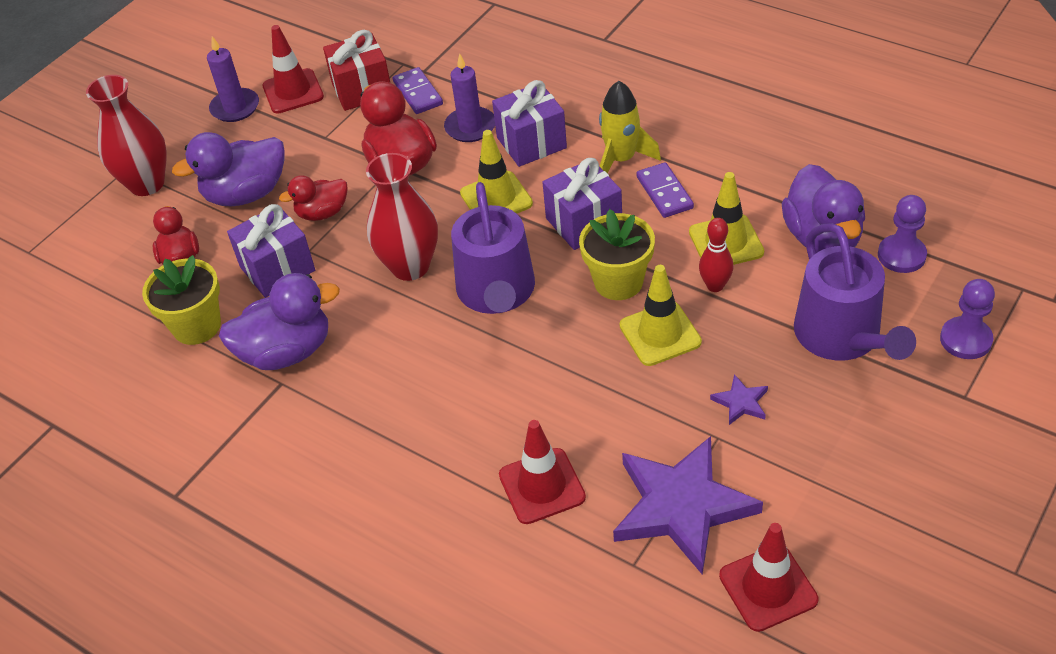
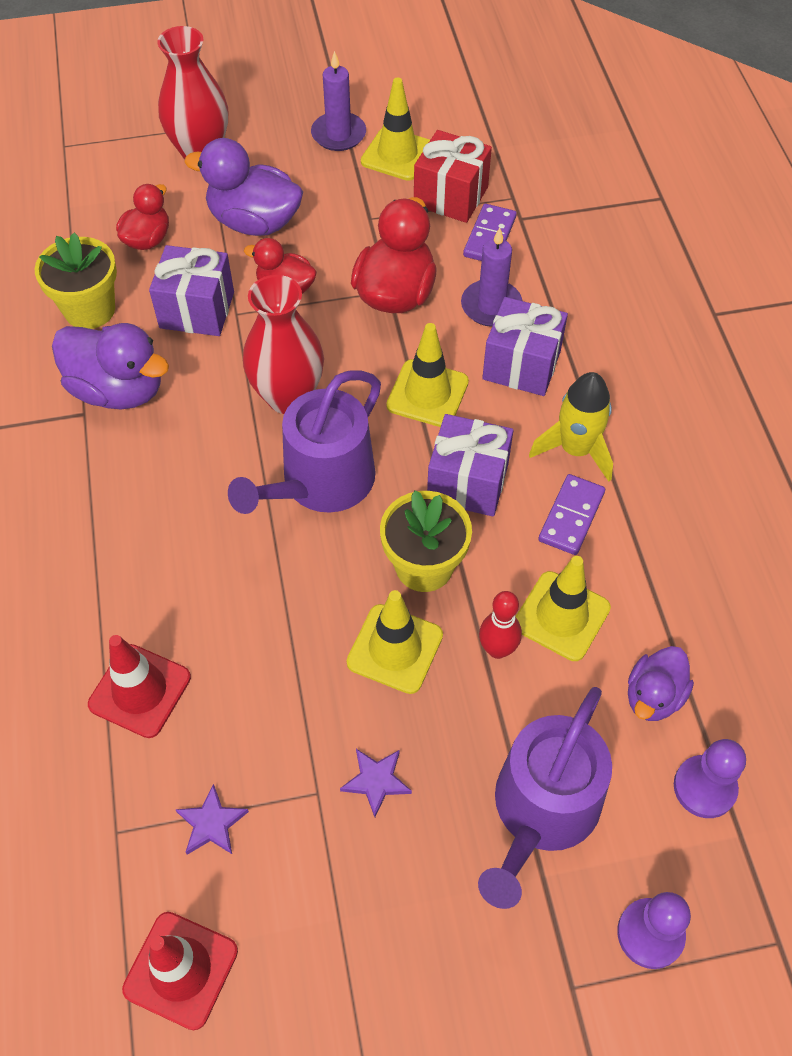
camera: 40 degrees right, 10 degrees up
(293, 91) = (397, 154): red traffic cone -> yellow traffic cone
(682, 507) = (211, 823): purple star -> purple star, size x0.42
(822, 238) = (653, 696): purple duck -> purple duck, size x0.61

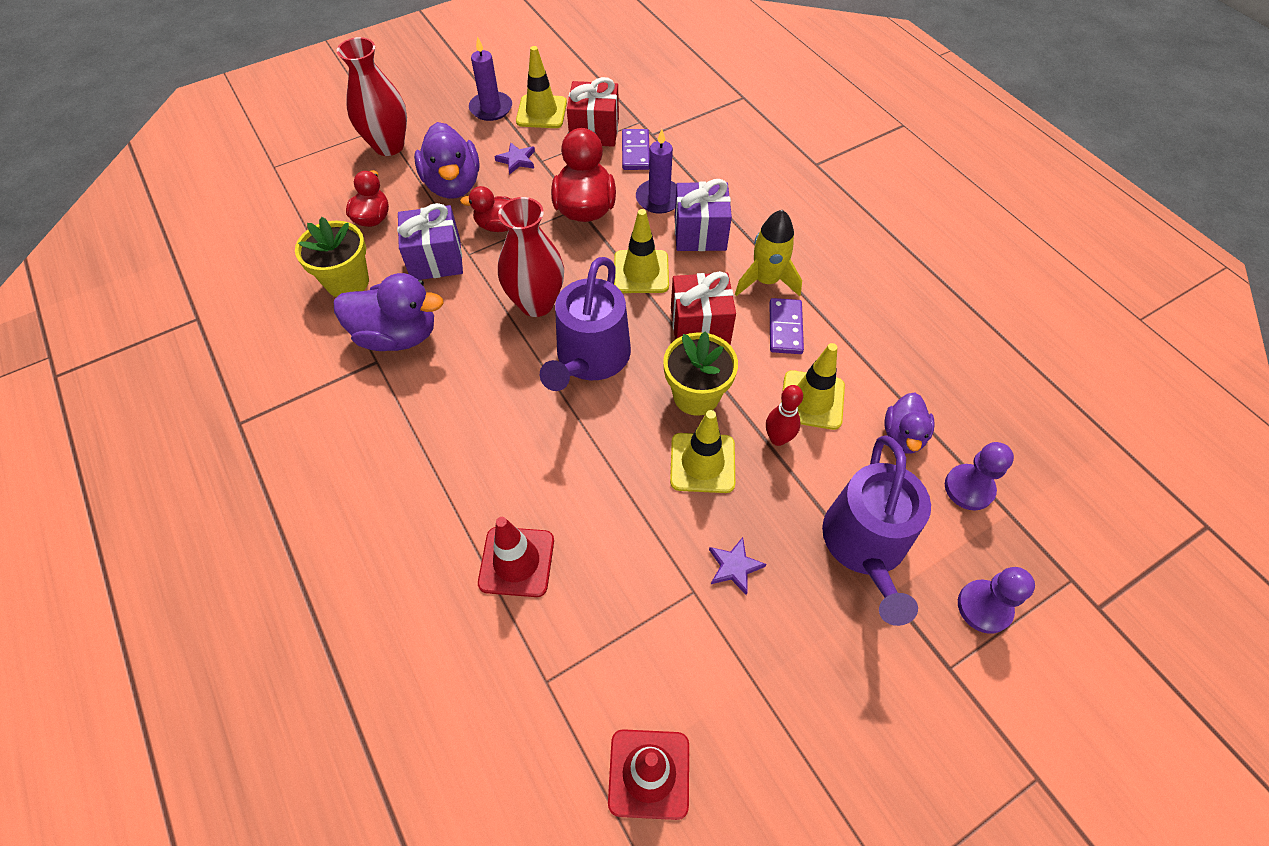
camera: 20 degrees left, 0 degrees up
(211, 823) = (621, 646): purple star -> purple star (517, 160)
(254, 222) = (453, 185): purple duck -> purple duck turned 105 degrees counterclockwise
(467, 482) = (700, 326): purple gift -> red gift

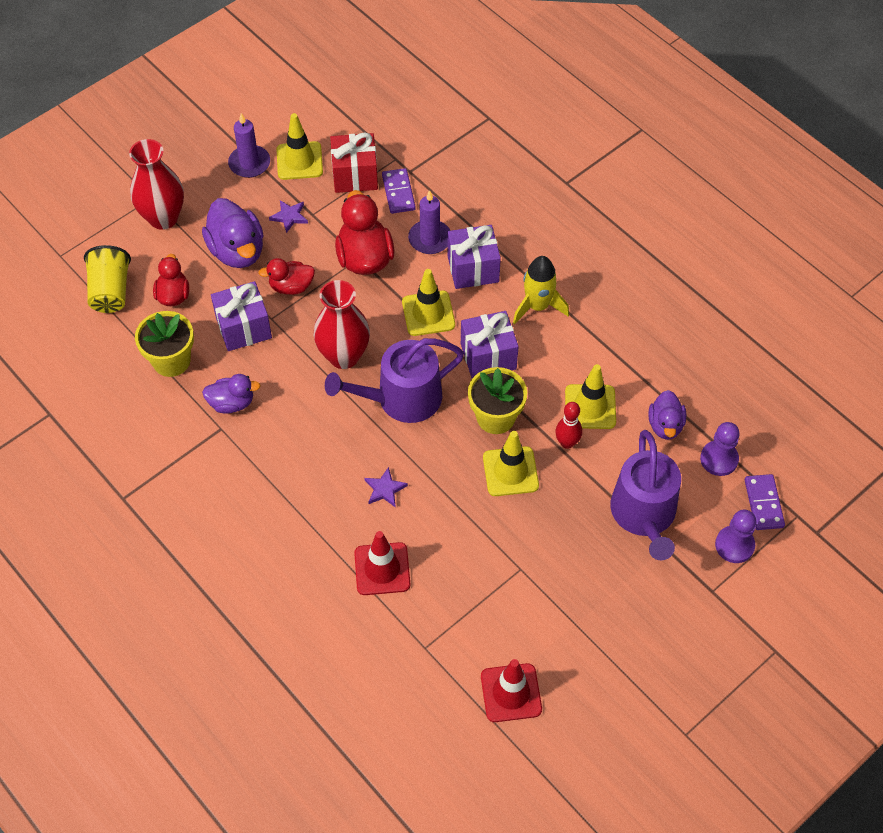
camera: 10 degrees left, 0 degrees up
(310, 206) = (110, 291): none -> yellow cup
(397, 335) = (232, 403): purple duck -> purple duck, size x0.61
(590, 358) = (401, 399): purple watering can -> purple watering can turned 60 degrees clockwise
(700, 326) = (488, 356): red gift -> purple gift
(734, 566) = (548, 546): purple star -> purple star (385, 489)
(785, 328) = (560, 347): purple domino -> purple domino (763, 503)

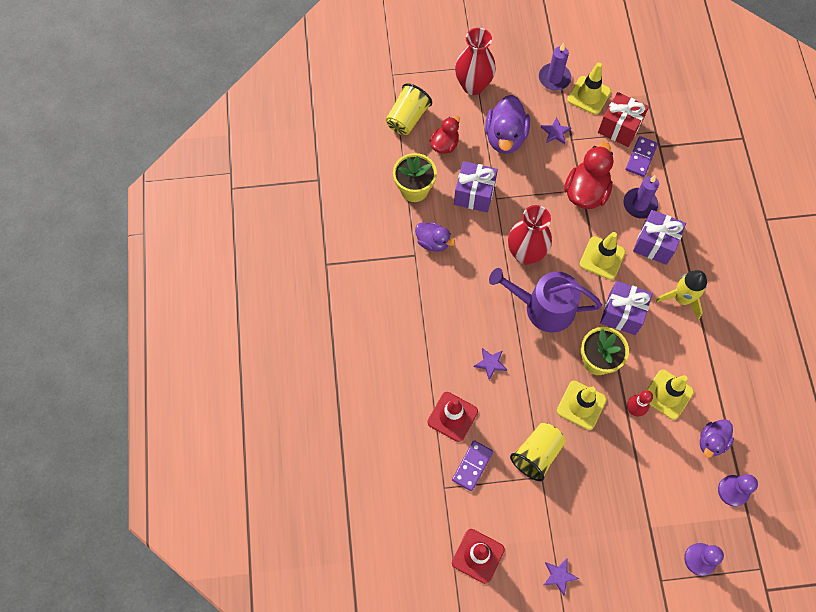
camera: 35 degrees right, 10 degrees up
(291, 287) = (523, 183): red duck -> none
(499, 549) = (537, 454): none -> yellow cup
(609, 655) = (559, 576): none -> purple star
(644, 515) = (651, 495): purple watering can -> none
(763, 503) = (742, 543): purple domino -> purple domino (472, 466)

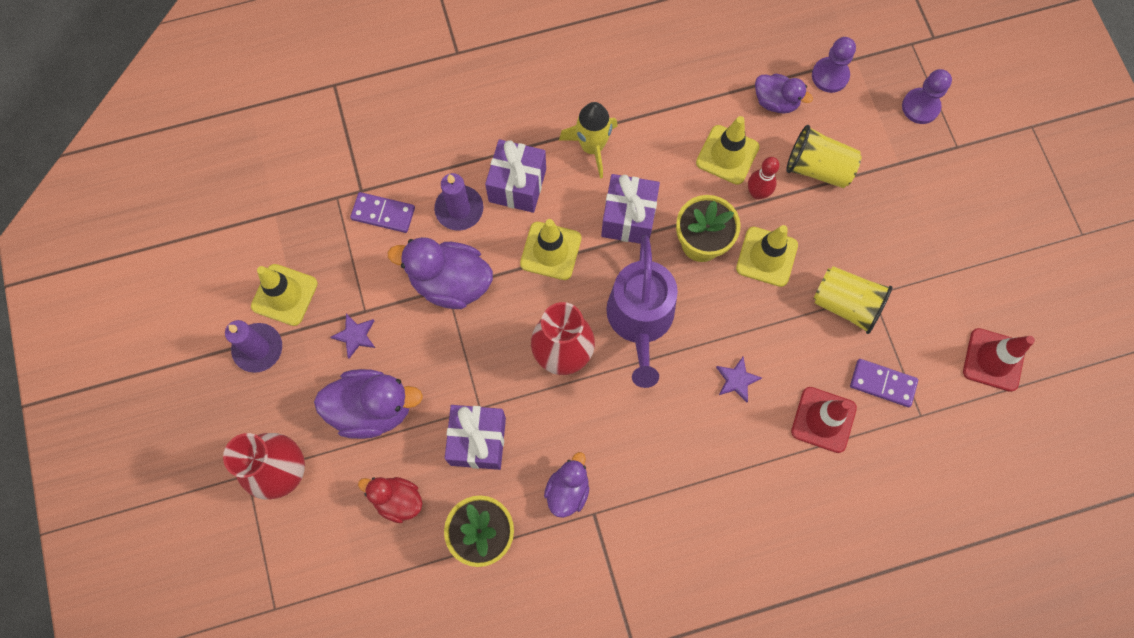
camera: 100 degrees left, 5 degrees up
(407, 118) = (356, 568): yellow cup -> yellow cup (817, 168)
(559, 576) = (987, 260): purple star -> none
(586, 192) = (450, 282): red duck -> purple duck
(619, 128) = (336, 247): red gift -> none

